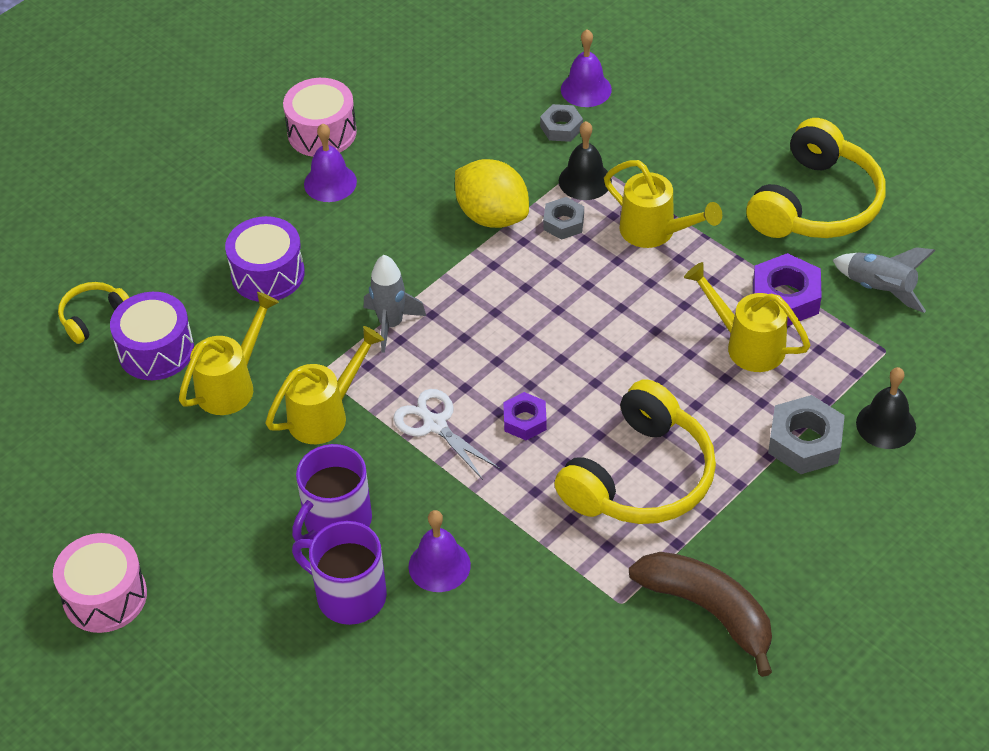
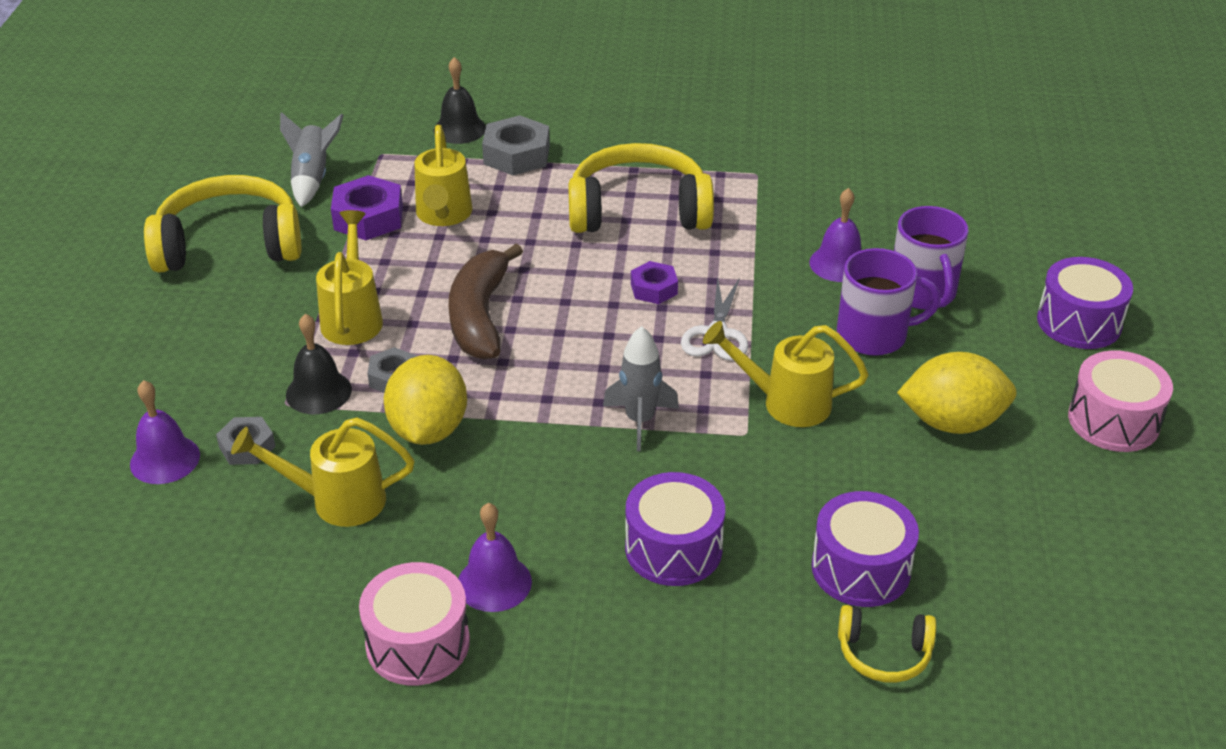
camera: 130 degrees left, 10 degrees down
(208, 495) = (952, 422): none -> yellow lemon
(210, 675) = (1079, 322): none -> purple drum
(232, 384) = (830, 484): yellow watering can -> yellow watering can (336, 500)
(708, 611) = (714, 138): brown banana -> brown banana (480, 316)

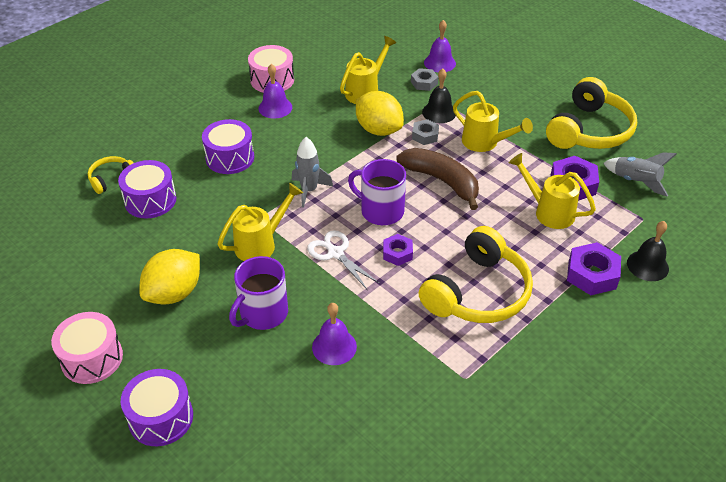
camera: 130 degrees right, 5 degrees up
(516, 155) = (592, 274): grey nut -> purple nut
(923, 293) = (268, 364): purple mug -> purple mug (381, 211)

